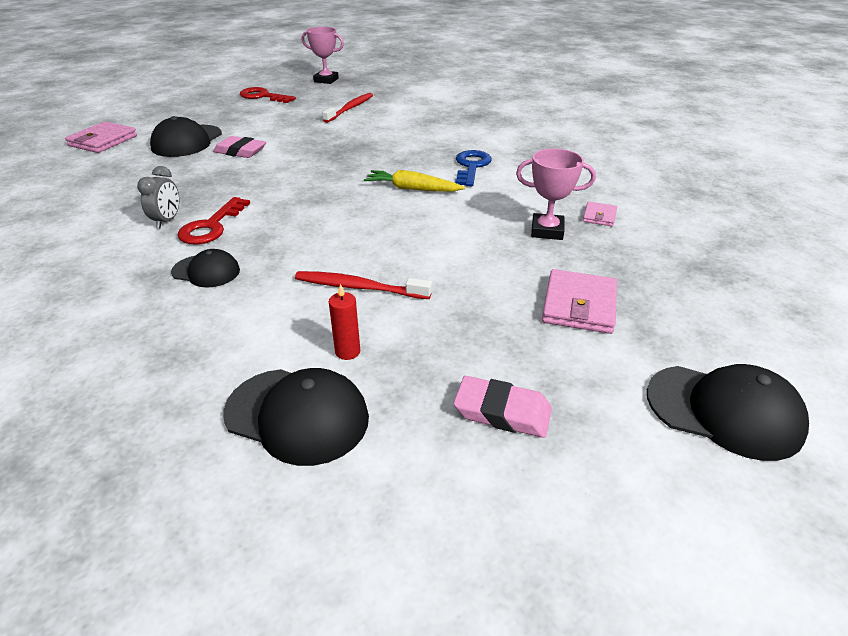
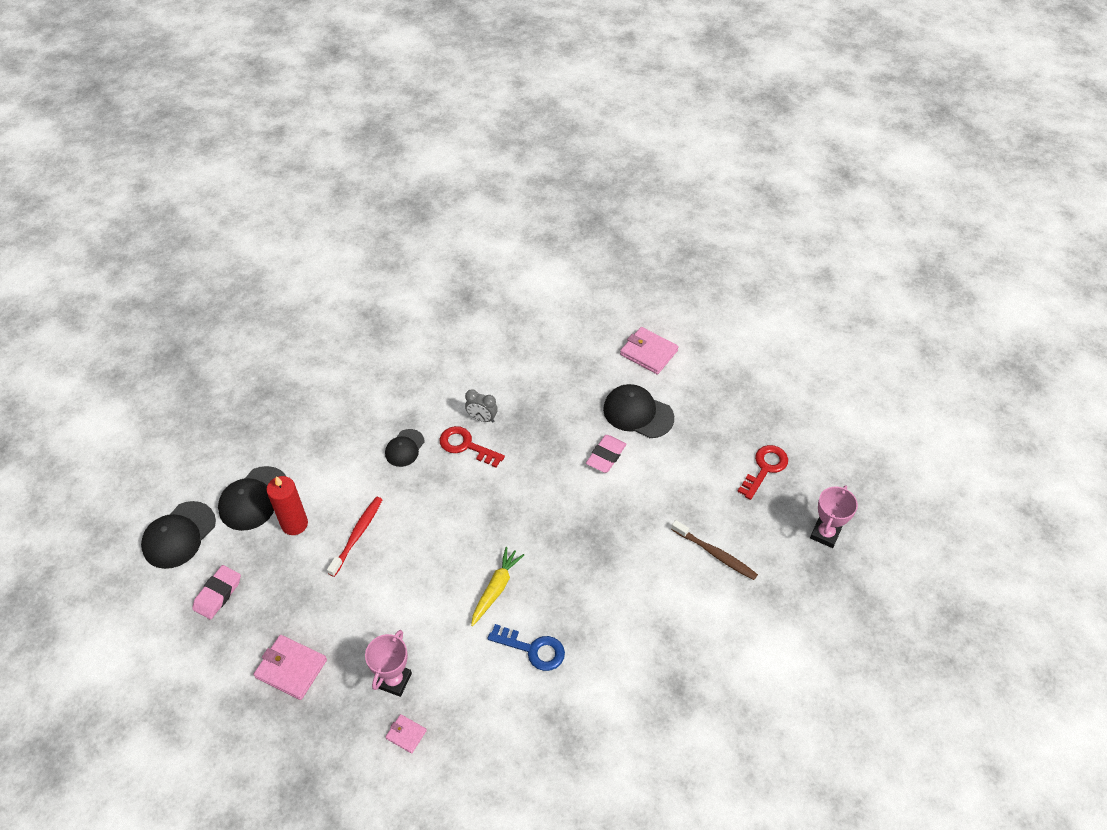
camera: 100 degrees right, 15 degrees up
(347, 351) = (294, 524): red candle -> red candle, size x1.78
(350, 108) = (715, 554): red toothbrush -> brown toothbrush
(724, 411) = (171, 712): black cap -> black cap (179, 535)

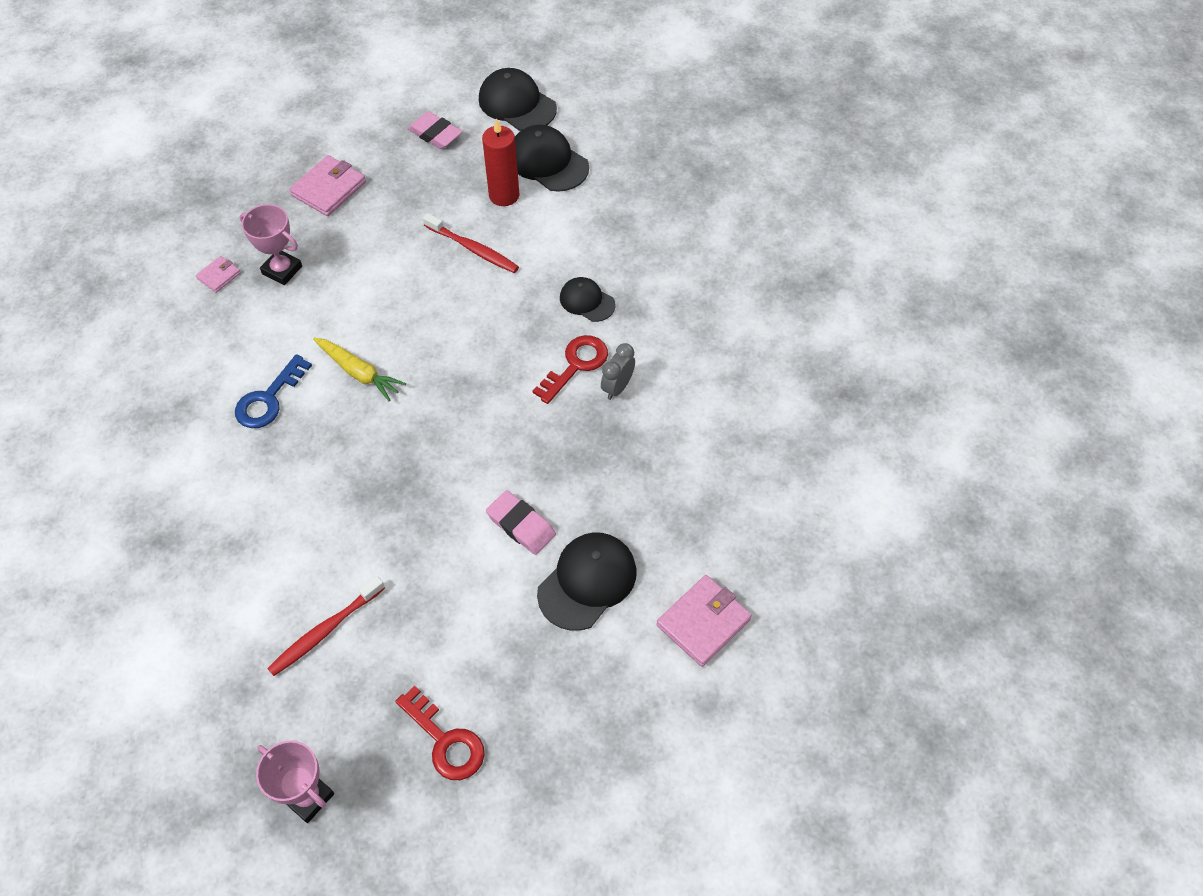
camera: 100 degrees right, 5 degrees up
(715, 554) = (325, 631): brown toothbrush -> red toothbrush

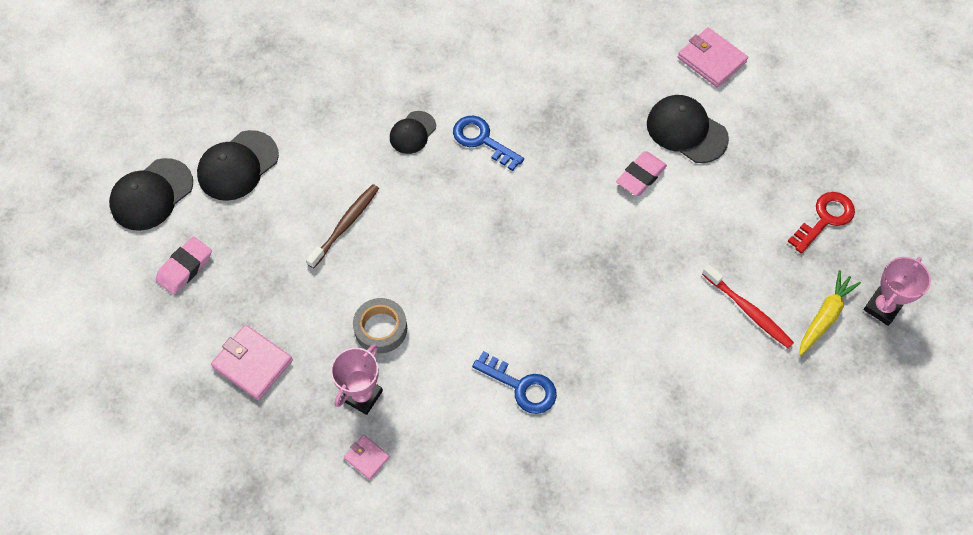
camera: 90 degrees left, 5 degrees up
(351, 281) = (381, 328): none -> grey tape
(359, 373) = (491, 311): yellow carrot -> yellow carrot (825, 316)
(473, 249) = (345, 225): red toothbrush -> brown toothbrush
(504, 195) = (278, 201): red candle -> none
(576, 365) = (482, 140): red key -> blue key
(617, 387) = (505, 110): grey clock -> none

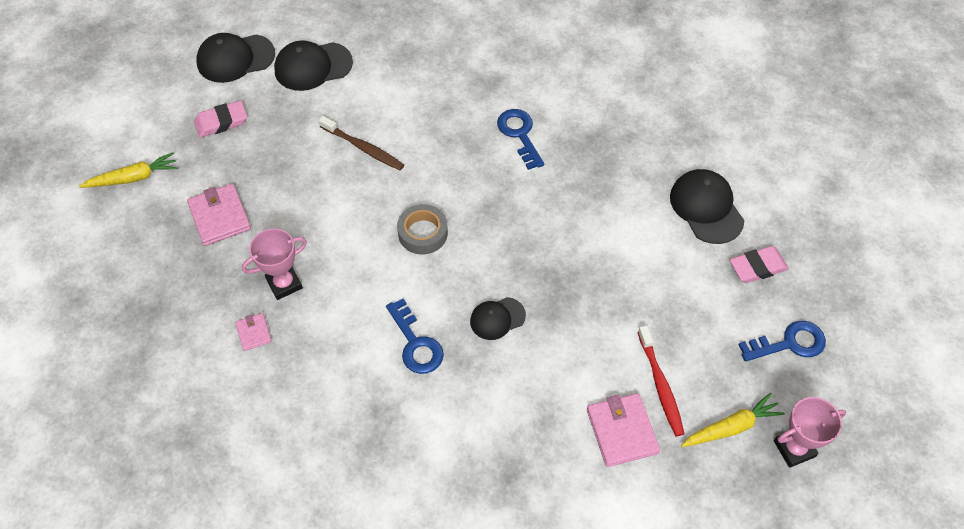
camera: 30 degrees right, 5 degrees down
(135, 370) = (133, 178): none -> yellow carrot
(345, 225) = (363, 148): brown toothbrush -> brown toothbrush turned 60 degrees clockwise
(381, 328) = (335, 240): grey tape -> grey tape (423, 233)
(412, 132) = (466, 103): black cap -> black cap (497, 318)
(640, 176) = (638, 225): pink eraser -> pink eraser (757, 267)
(711, 60) = (770, 160): pink wallet -> pink wallet (622, 431)
(825, 219) = (789, 343): red key -> blue key

